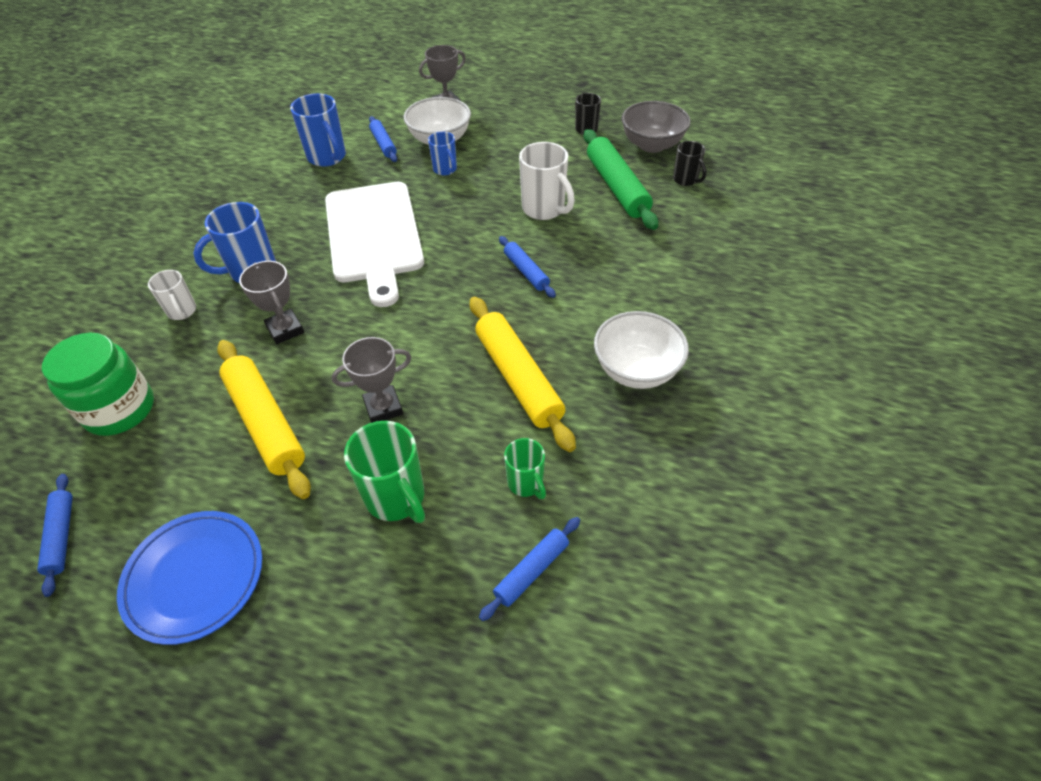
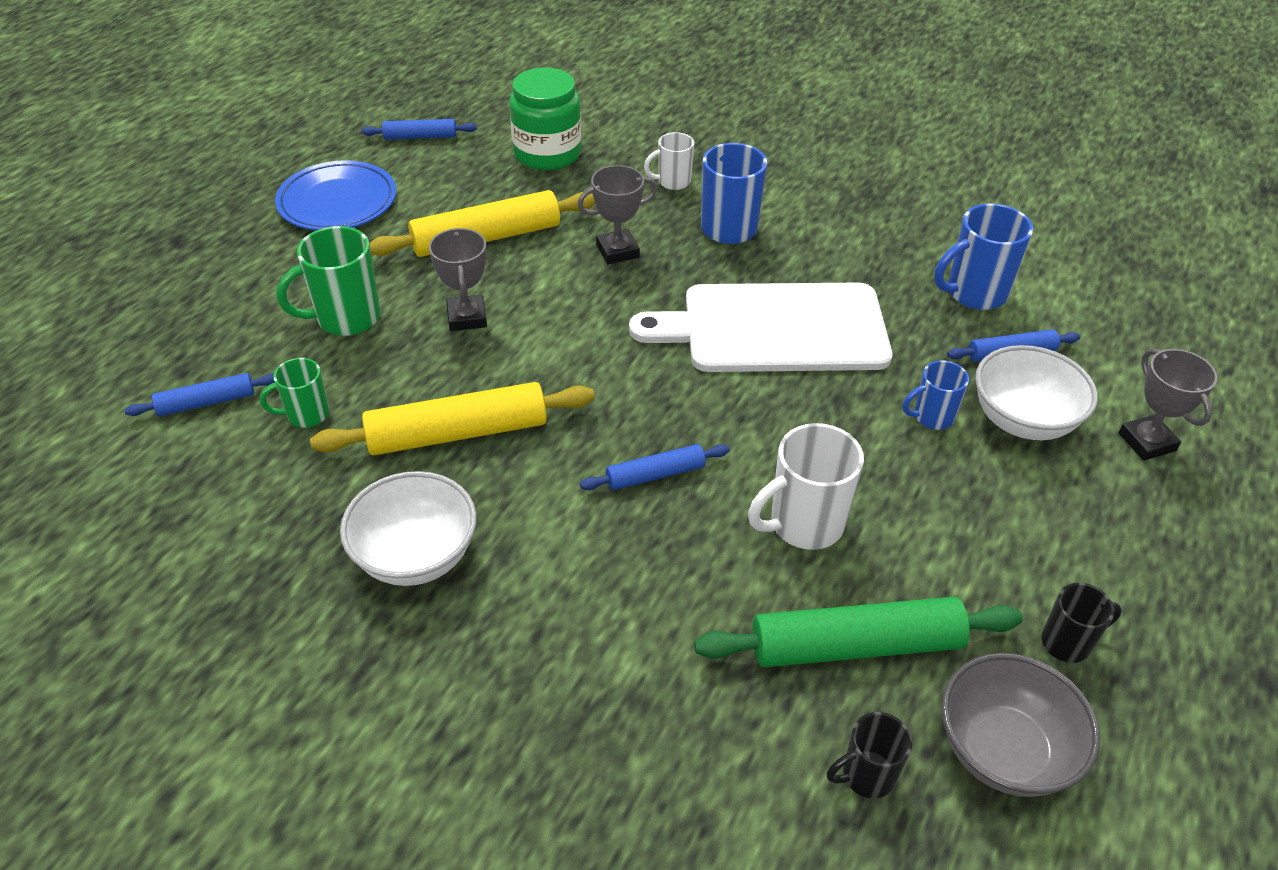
camera: 100 degrees right, 5 degrees down
(531, 571) = (206, 402): blue rolling pin -> blue rolling pin turned 75 degrees counterclockwise

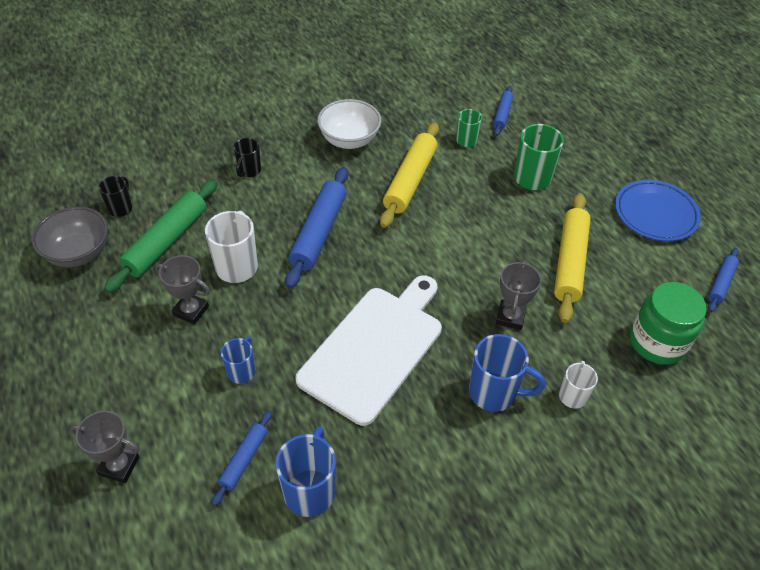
camera: 125 degrees right, 5 degrees up
(467, 317) = (497, 220): grey trophy -> grey trophy (191, 311)
(655, 475) = (319, 232): blue rolling pin -> blue rolling pin, size x1.85
(1022, 420) = (196, 414): white bowl -> none
(1067, 643) = (83, 313): black mug -> black mug (249, 171)

